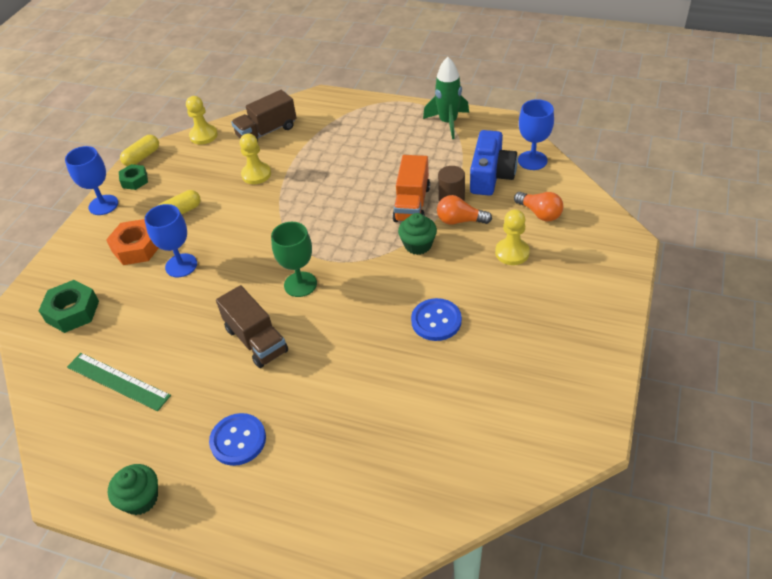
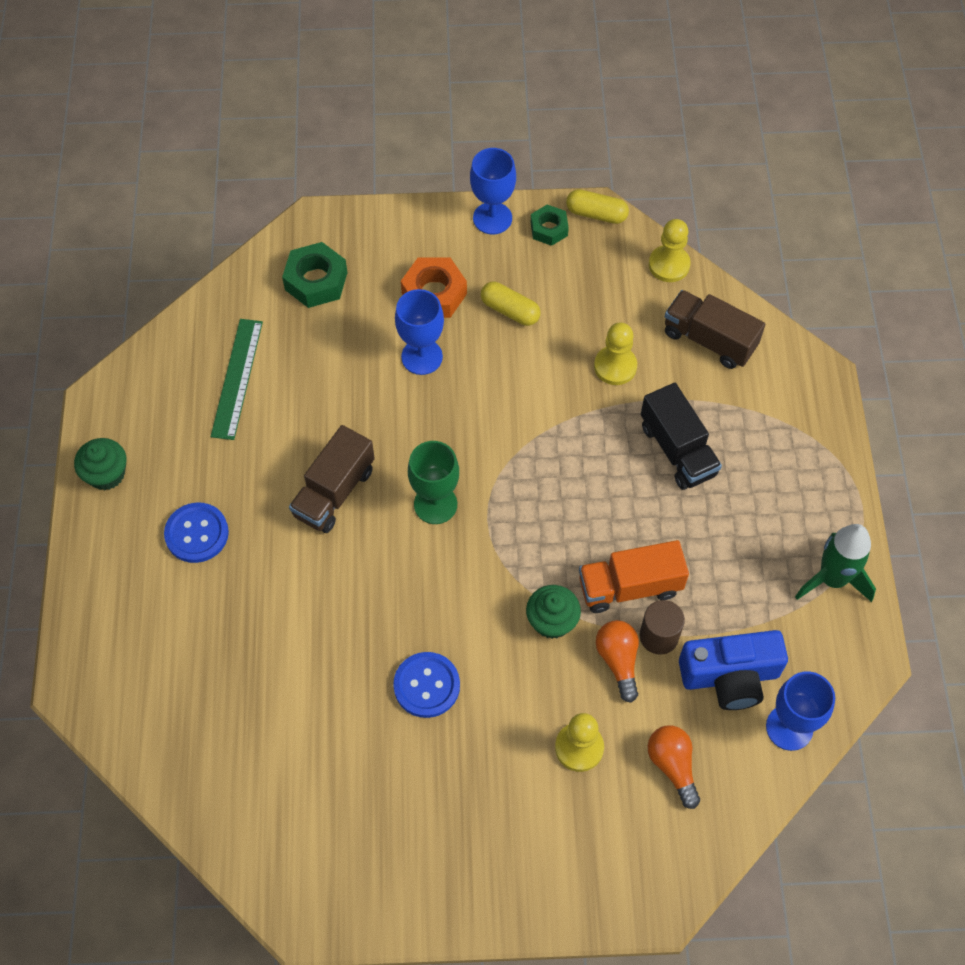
camera: 65 degrees right, 15 degrees up
(331, 162) = (677, 450): none -> black truck
(539, 213) = (673, 766): orange light bulb -> orange light bulb turned 135 degrees clockwise

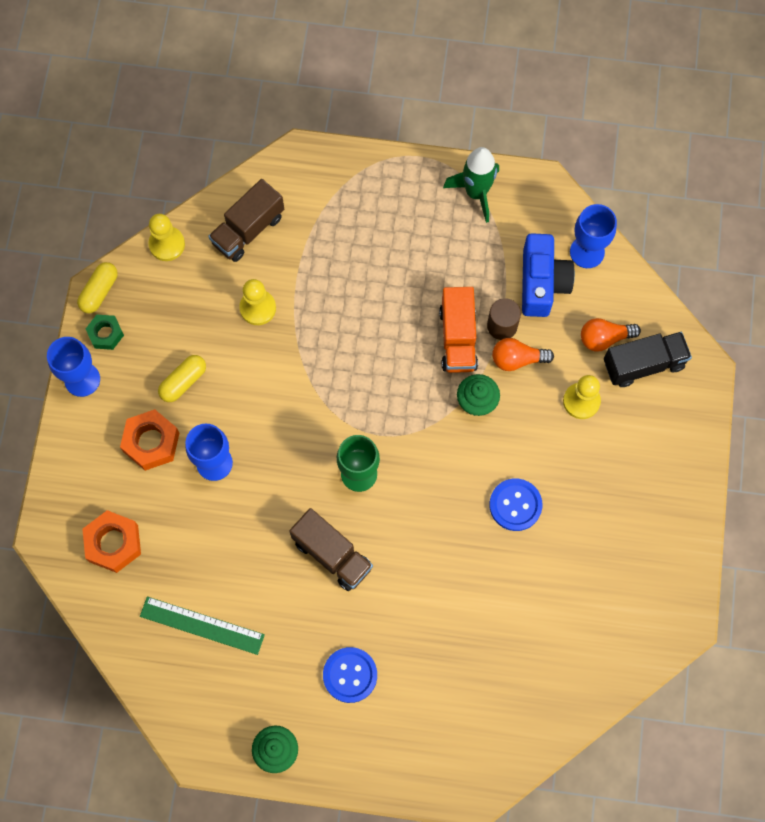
camera: 80 degrees left, 10 degrees up
(316, 281) = (113, 543): green nut -> orange nut
(677, 450) = (345, 277): black truck -> black truck (643, 364)

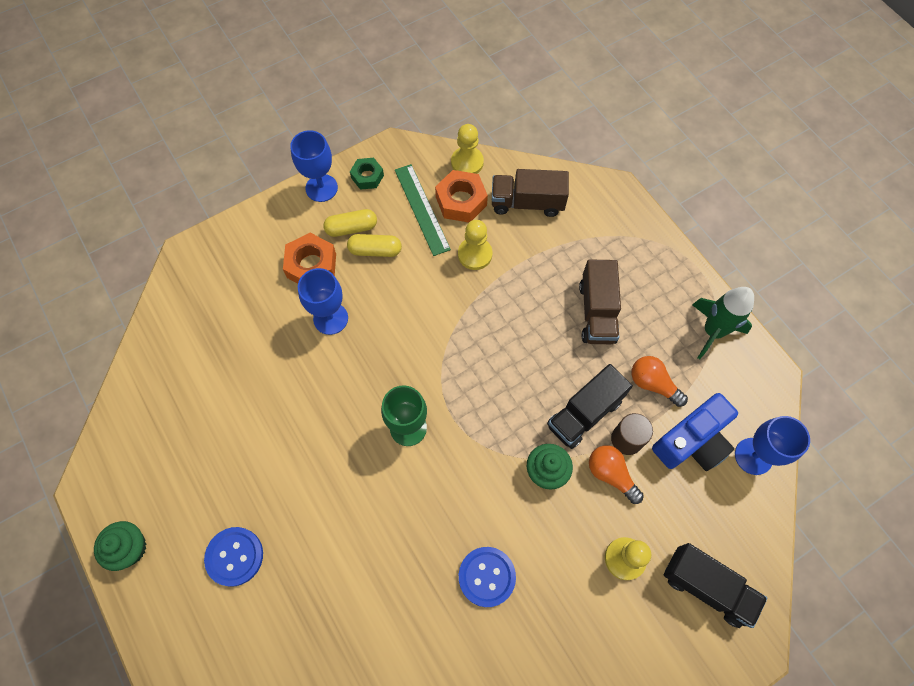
camera: 50 degrees right, 5 degrees down
(99, 291) = (394, 150): yellow capsule -> yellow capsule (351, 228)
(113, 543) = (214, 300): orange nut -> orange nut (461, 201)
(202, 625) = (195, 410): green ruler -> green ruler (421, 209)
(332, 554) = (325, 461): brown truck -> brown truck (597, 312)
(458, 338) = (584, 413): orange truck -> black truck
(604, 338) = (696, 533): orange light bulb -> orange light bulb (653, 384)

